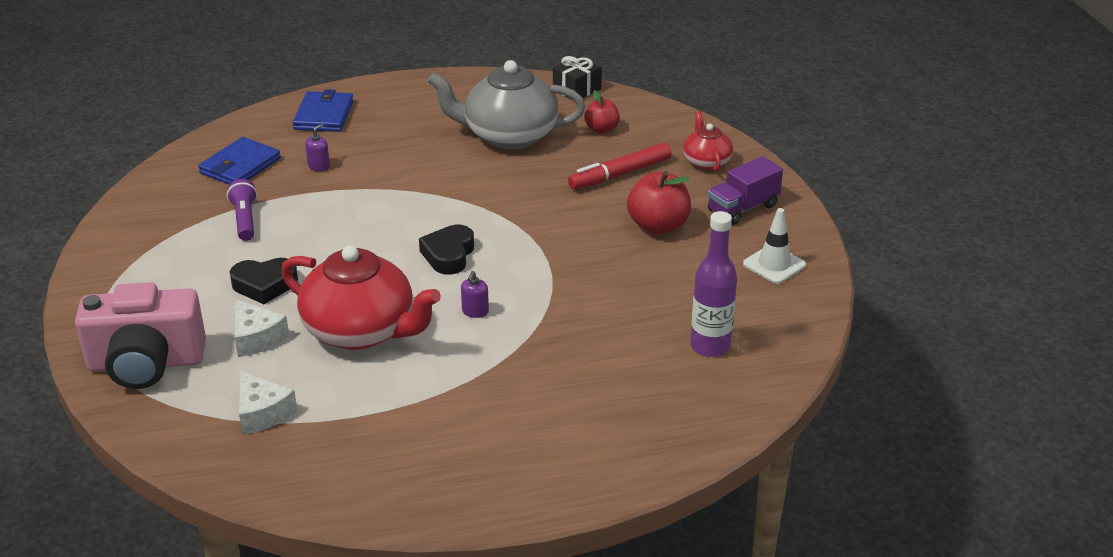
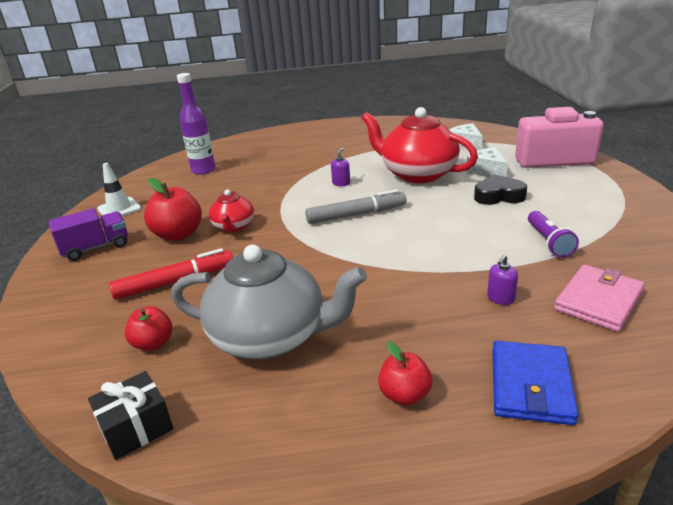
camera: 170 degrees left, 5 degrees down
(240, 166) = (598, 301): blue wallet -> pink wallet
(407, 108) = (405, 395): none -> red apple
(449, 255) = (356, 215): black heart -> grey marker
(706, 161) = (78, 294): red teapot -> red teapot (233, 226)

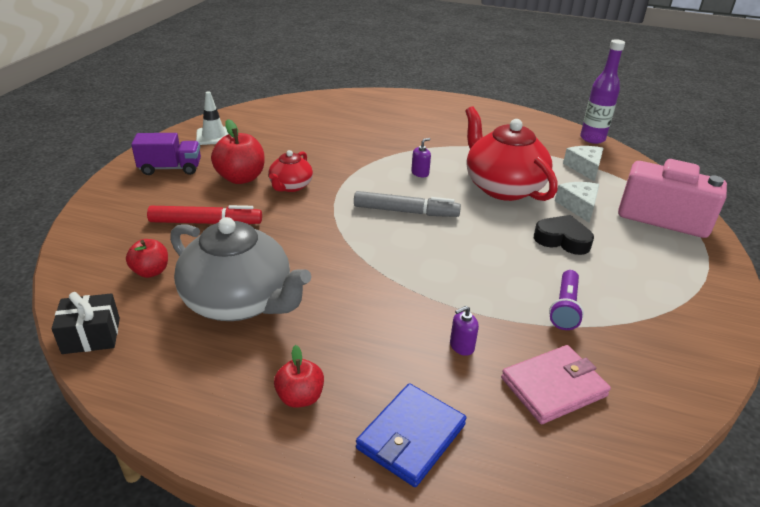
camera: 20 degrees right, 5 degrees up
(203, 170) = (310, 119): purple bottle -> purple bottle (592, 139)

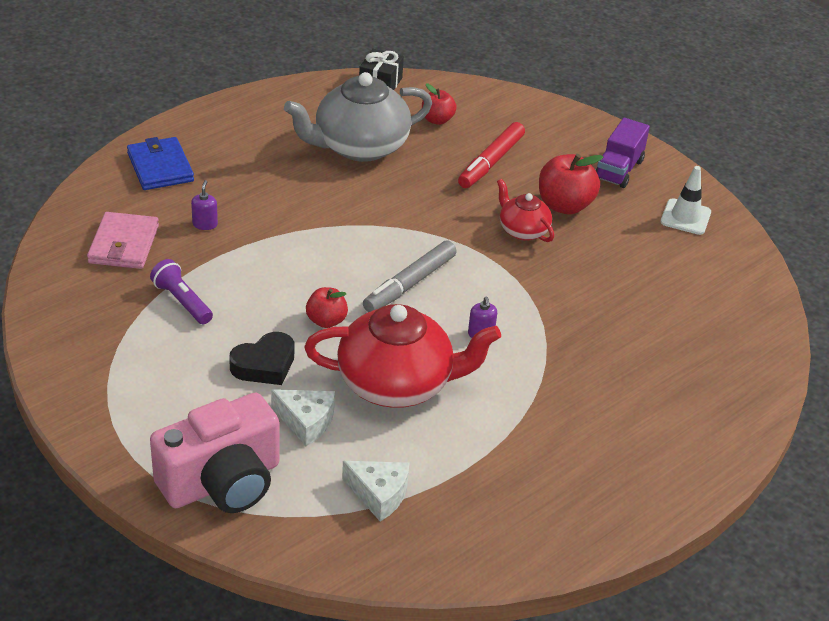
camera: 120 degrees right, 5 degrees up
(300, 397) = (237, 140): red apple -> red apple (326, 321)
(592, 139) = (449, 571): purple bottle -> none

